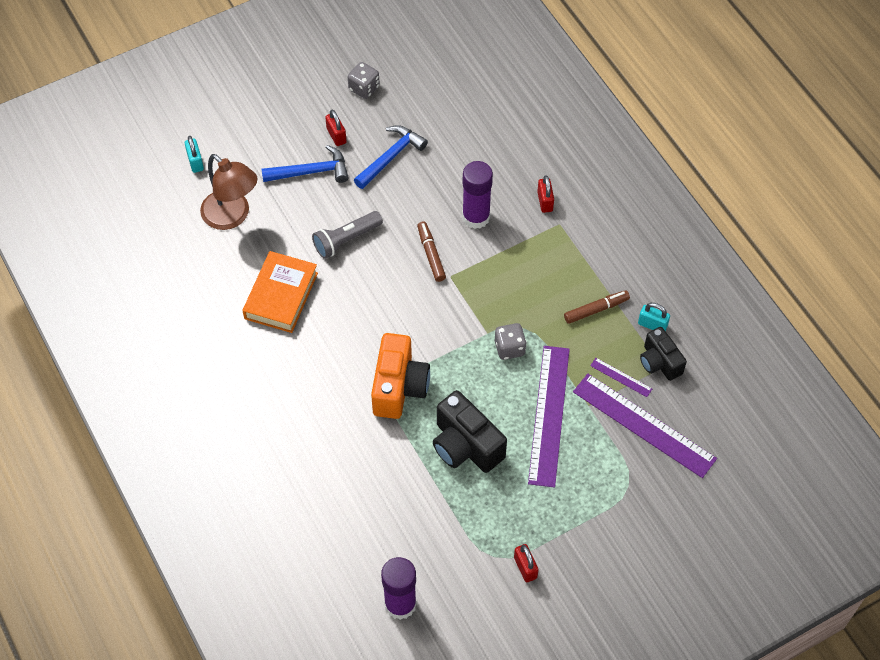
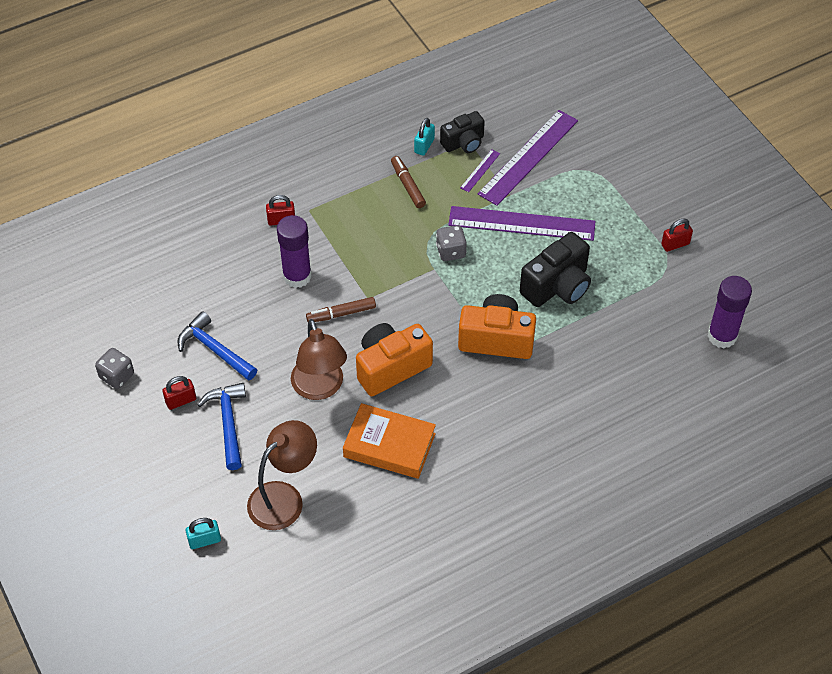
camera: 90 degrees left, 5 degrees down
(346, 240) = (320, 388): grey flashlight -> brown lamp
(367, 296) = (391, 367): none -> orange camera

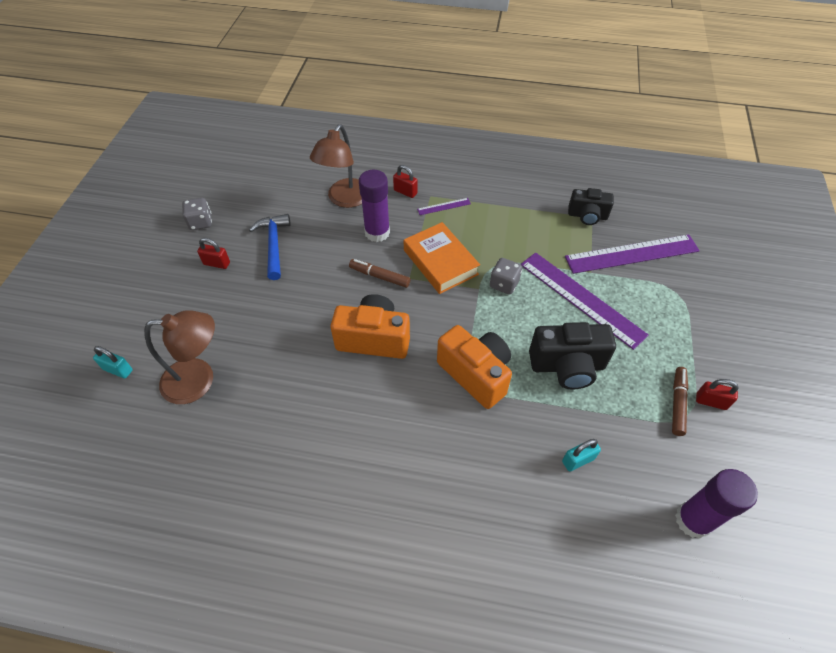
camera: 40 degrees right, 0 degrees up
(228, 423) = (226, 299): blue hammer -> none
(320, 388) = (310, 318): brown lamp -> brown lamp (345, 199)
(389, 445) = (310, 398): orange book -> orange book (440, 262)
(407, 185) = (516, 220): brown marker -> brown marker (677, 403)
(424, 146) = (554, 201): turquoise padlock -> turquoise padlock (578, 460)
(480, 170) = (582, 241): purple ruler -> purple ruler (444, 206)

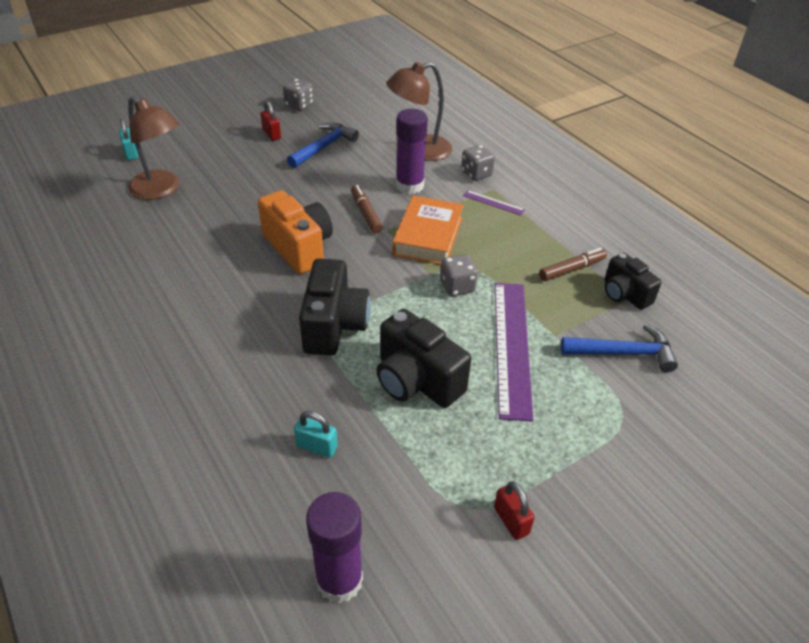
camera: 45 degrees right, 10 degrees down
(405, 192) = (476, 174): red padlock -> grey dice
(475, 374) = (334, 325): orange camera -> black camera
(632, 254) = (624, 353): purple ruler -> blue hammer
(677, 403) = (474, 491): brown marker -> brown marker (572, 269)

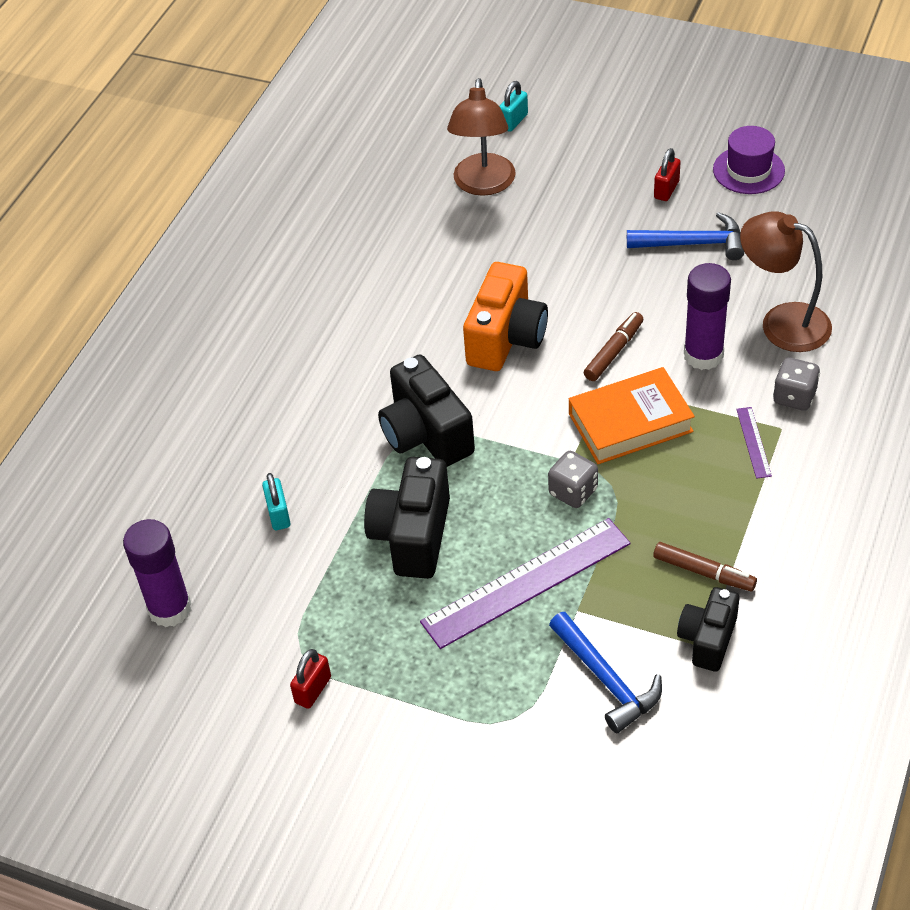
camera: 60 degrees right, 5 degrees up
(299, 105) = (748, 170): grey dice -> purple hat
(334, 325) = (426, 434): black camera -> black camera turned 90 degrees clockwise

